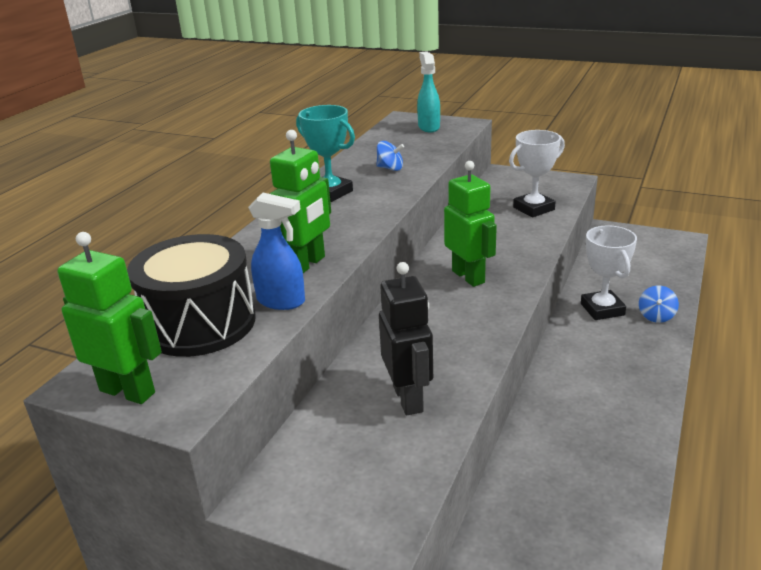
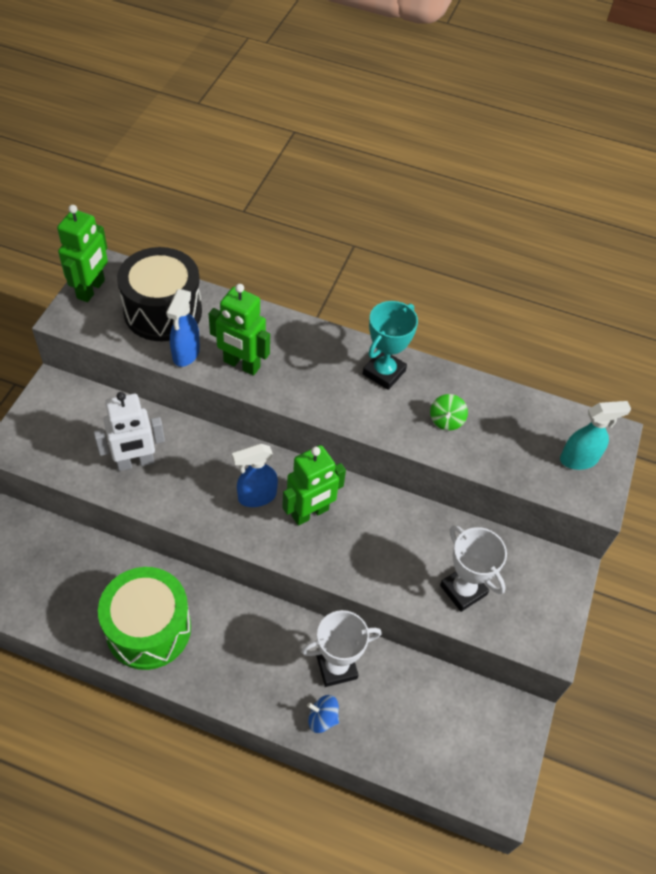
camera: 80 degrees right, 25 degrees up
(390, 168) = (446, 420): blue spinning top -> green spinning top
(408, 399) = (135, 462): black robot -> white robot
(452, 308) = (256, 496): none -> blue spray bottle
(604, 435) = (148, 629): none -> green drum

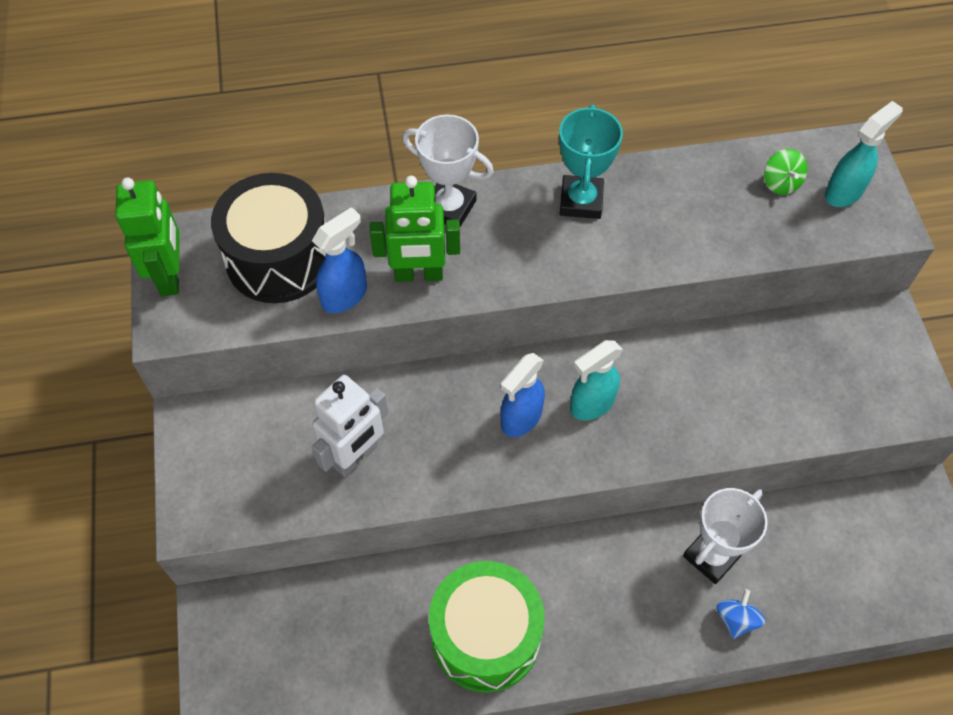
camera: 25 degrees left, 5 degrees up
(186, 354) = (345, 296): blue spray bottle -> blue spray bottle turned 120 degrees counterclockwise
(310, 513) = (591, 404): green robot -> turquoise spray bottle
(322, 718) = (736, 619): blue spinning top -> blue spinning top turned 120 degrees clockwise
(446, 420) = (684, 221): green spinning top -> green spinning top (781, 183)
(463, 590) = (804, 398): white trophy -> white trophy (449, 208)

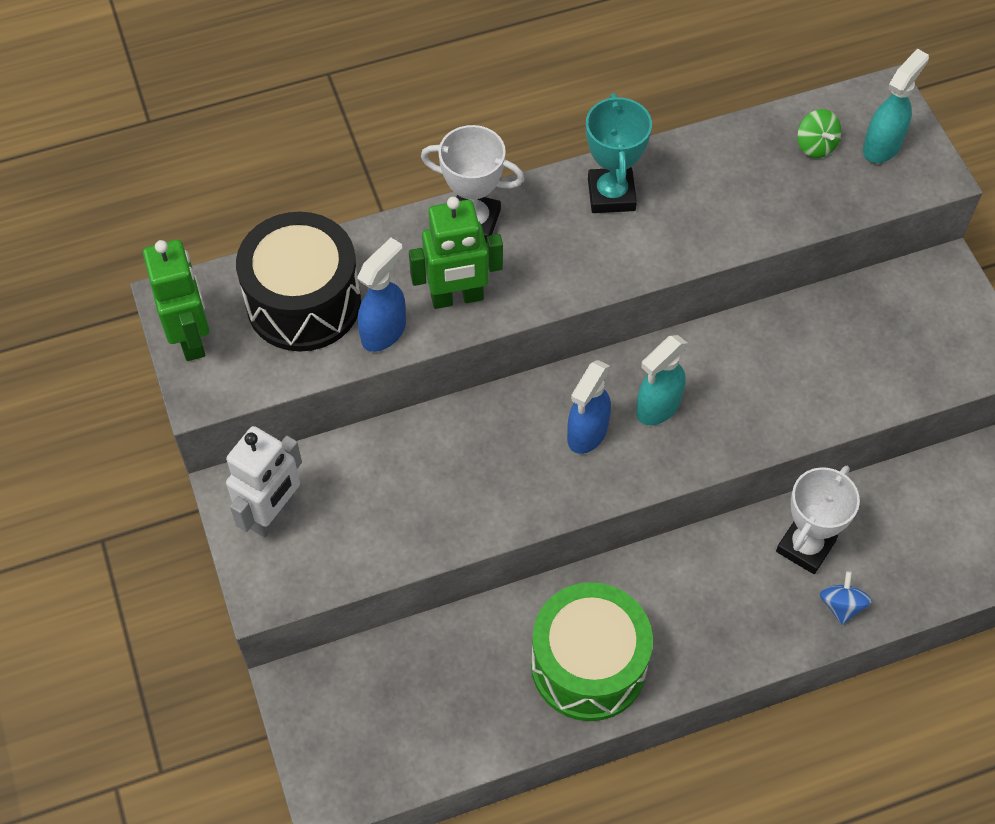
camera: 10 degrees left, 0 degrees up
(356, 456) = (422, 499): white robot -> white robot (273, 514)

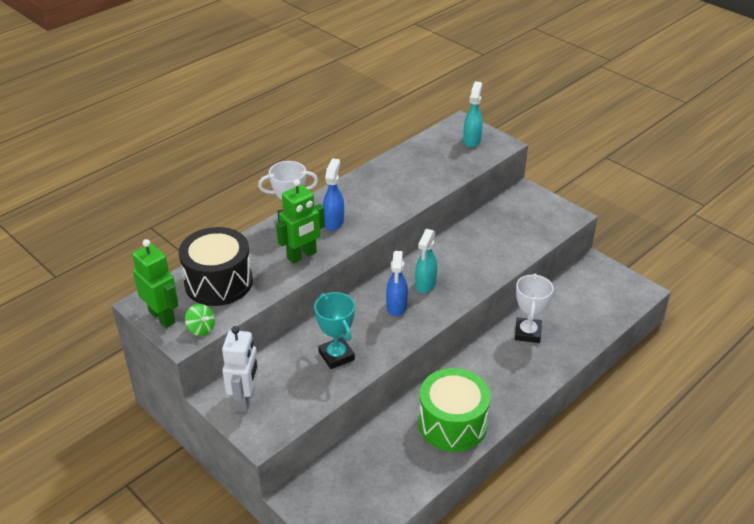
camera: 25 degrees left, 20 degrees down
(384, 331) = (271, 281): blue spray bottle -> blue spray bottle (334, 222)
(611, 194) = (355, 193): turquoise trophy -> turquoise trophy (336, 356)
(815, 145) = (441, 148): green spinning top -> green spinning top (201, 329)
(841, 605) = (561, 351): blue spinning top -> none

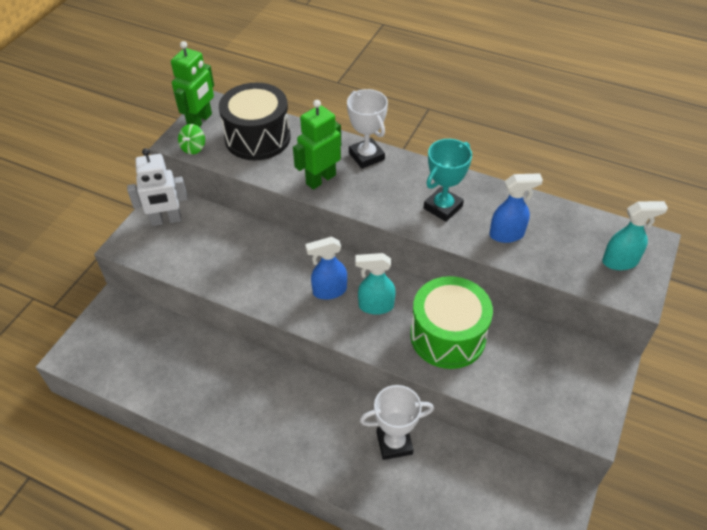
camera: 70 degrees right, 10 degrees up
(302, 255) = (320, 179): green robot -> green robot turned 105 degrees clockwise
(334, 222) = (385, 186): blue spray bottle -> blue spray bottle (507, 235)
(336, 356) = (240, 265): turquoise trophy -> turquoise trophy (443, 207)
(452, 424) = (230, 402): green drum -> green drum (448, 336)

